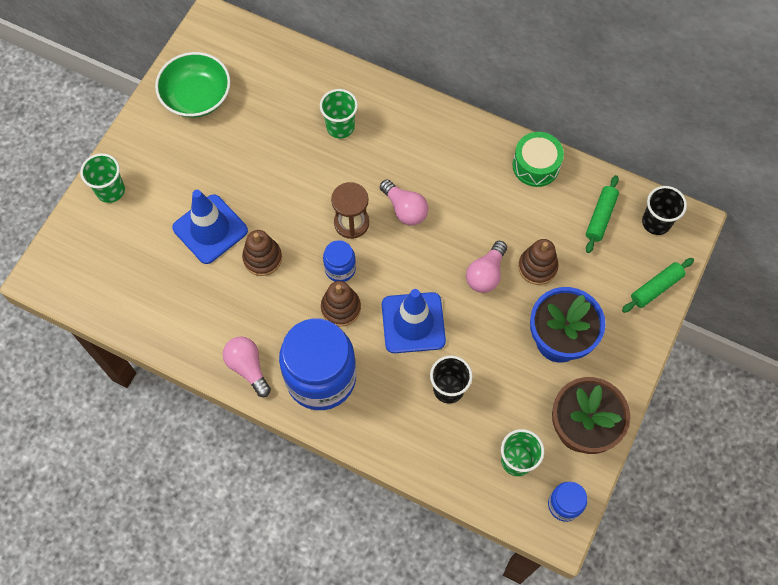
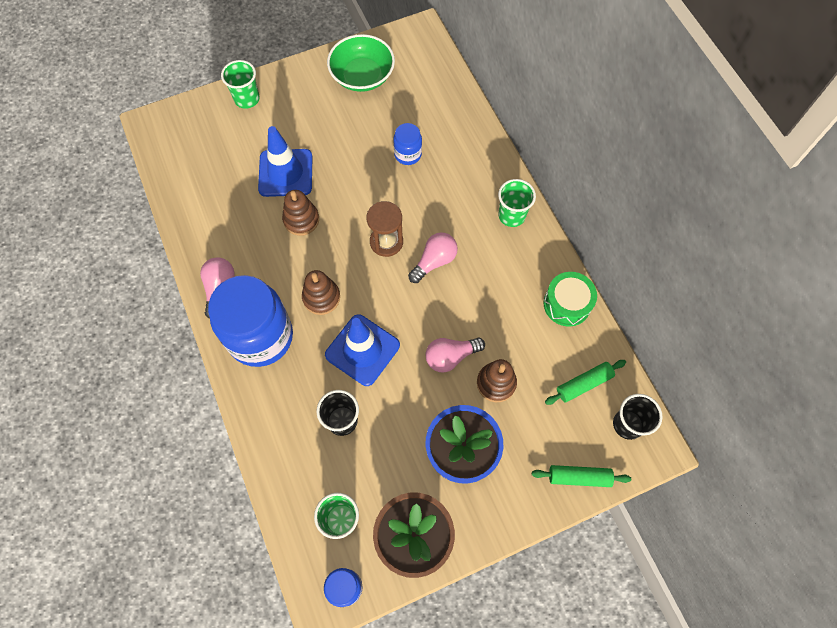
camera: 40 degrees right, 0 degrees up
(340, 127) = (442, 167): green cup -> green cup (511, 215)
(340, 269) = (347, 269): blue jar -> blue jar (408, 154)
(405, 209) = (434, 261): pink light bulb -> pink light bulb turned 135 degrees counterclockwise

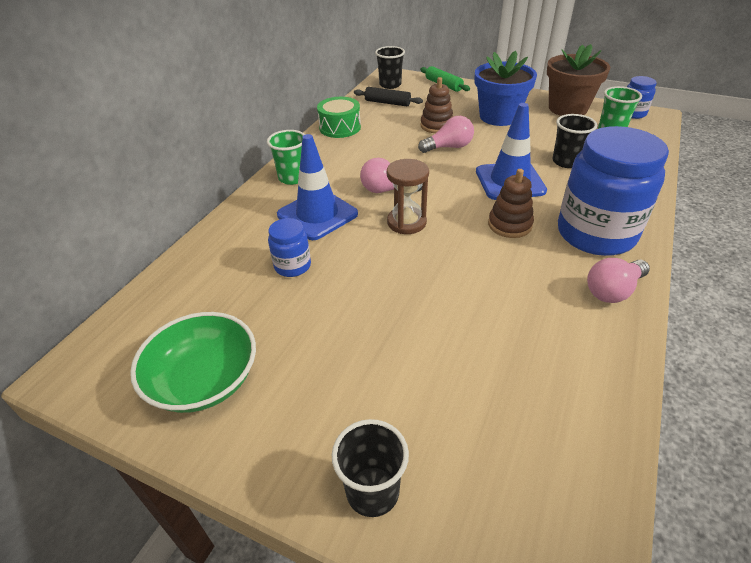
camera: 130 degrees left, 25 degrees down
(247, 99) = (372, 491): green cup -> black cup
(285, 173) = (431, 343): blue traffic cone -> blue traffic cone (317, 214)
(301, 220) = (464, 288): brown stacking toy -> none
(450, 357) = (449, 147): pink light bulb -> pink light bulb turned 45 degrees counterclockwise
(583, 384) = (387, 103): green rolling pin -> black rolling pin

